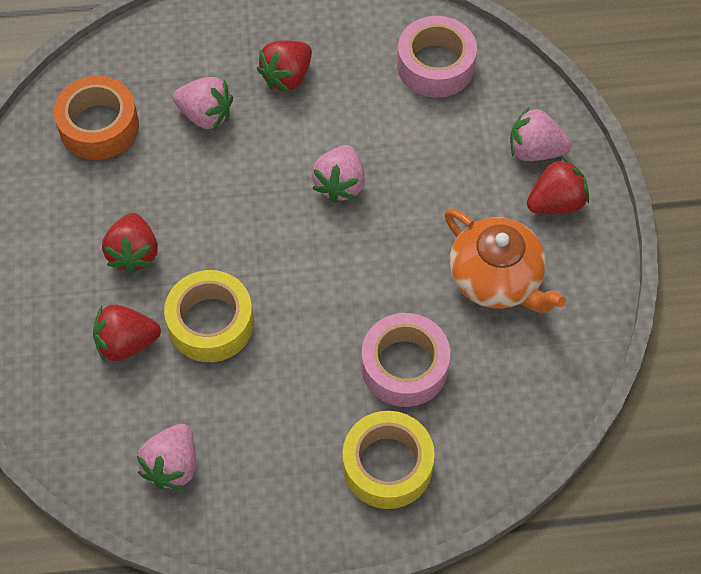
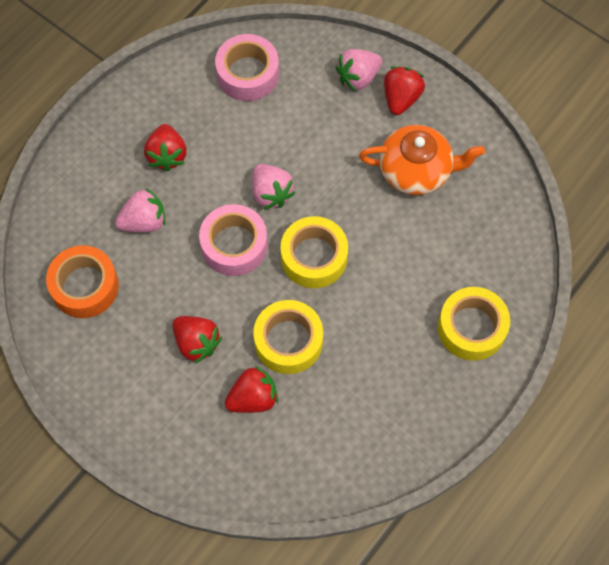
camera: 45 degrees left, 5 degrees up
(126, 343) = (253, 398): red strawberry -> red strawberry turned 150 degrees counterclockwise
(172, 465) = (358, 440): pink strawberry -> none
(315, 272) = (314, 257): none -> yellow tape
(404, 366) = (421, 265): pink tape -> pink tape (234, 245)

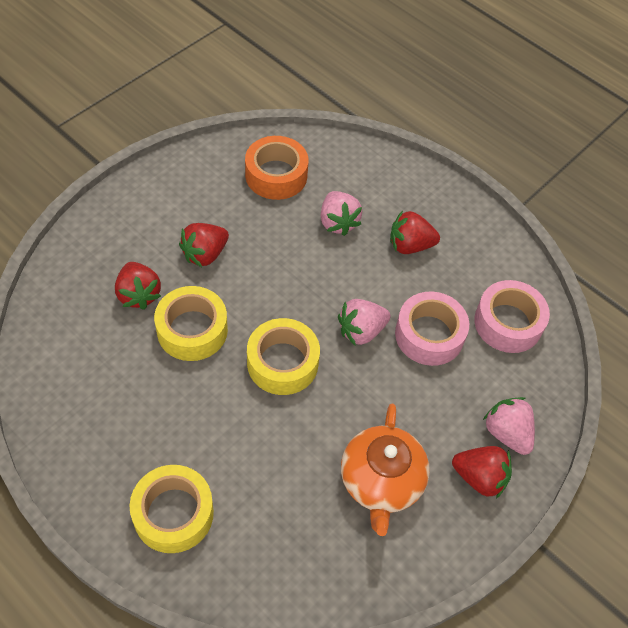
camera: 90 degrees right, 10 degrees down
(234, 245) = (305, 293): pink tape -> pink tape (429, 335)

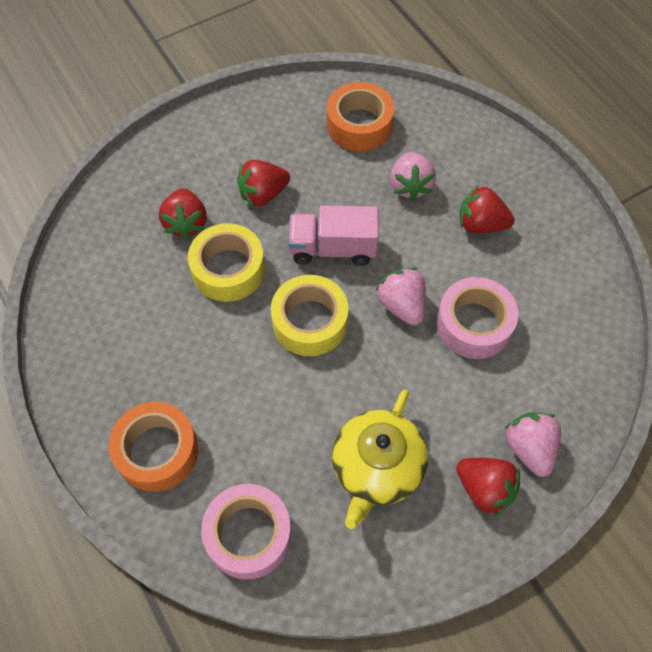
camera: 20 degrees right, 5 degrees up
(173, 513) = (157, 451): yellow tape -> orange tape
(284, 292) = (333, 248): none -> pink truck
(361, 331) = (402, 305): pink strawberry -> pink strawberry turned 75 degrees clockwise
(381, 481) = (377, 468): orange teapot -> yellow teapot
(508, 323) = (565, 329): pink tape -> pink tape (248, 535)

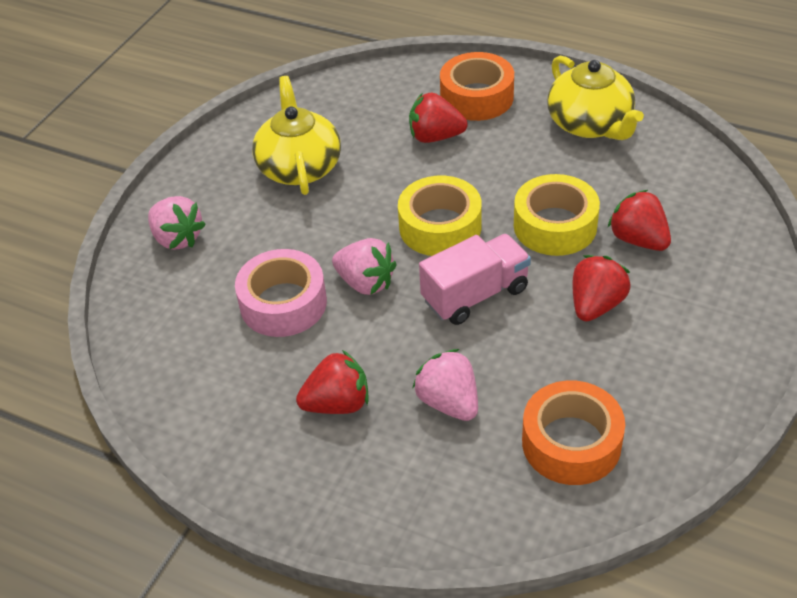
camera: 150 degrees right, 15 degrees down
(102, 350) = (590, 124): none -> yellow teapot
(248, 535) = (365, 93): pink tape -> none
(484, 489) = (202, 196): red strawberry -> red strawberry (435, 137)

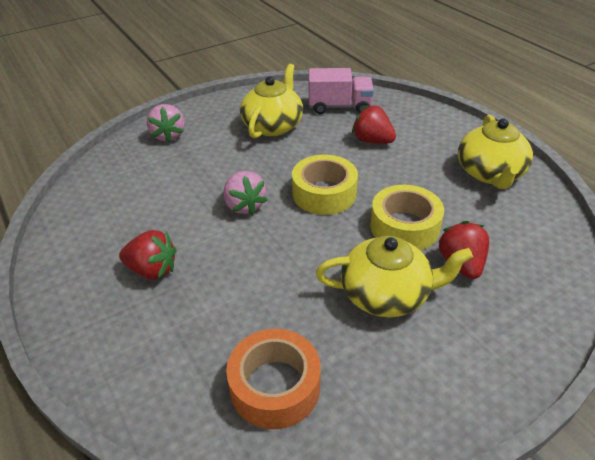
camera: 30 degrees right, 5 degrees down
(283, 303) = (185, 195): pink tape -> none
(449, 402) = (219, 307): pink strawberry -> none
(475, 294) = (306, 245): pink truck -> pink truck (339, 106)
(477, 97) = (422, 128): orange tape -> none
(596, 305) = (386, 294): red strawberry -> yellow teapot

